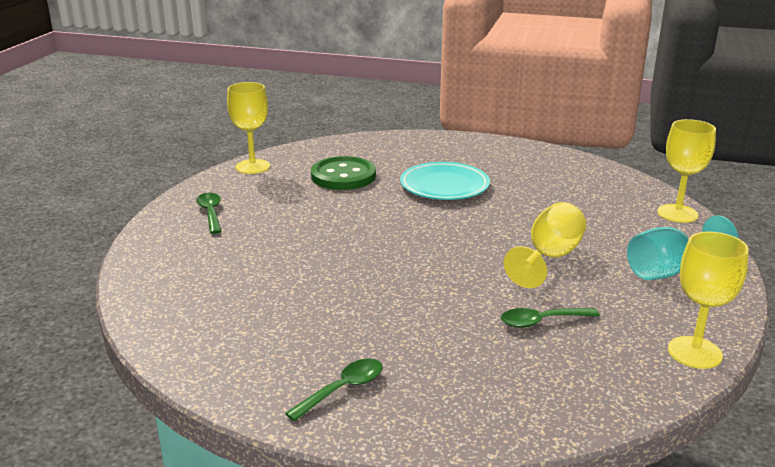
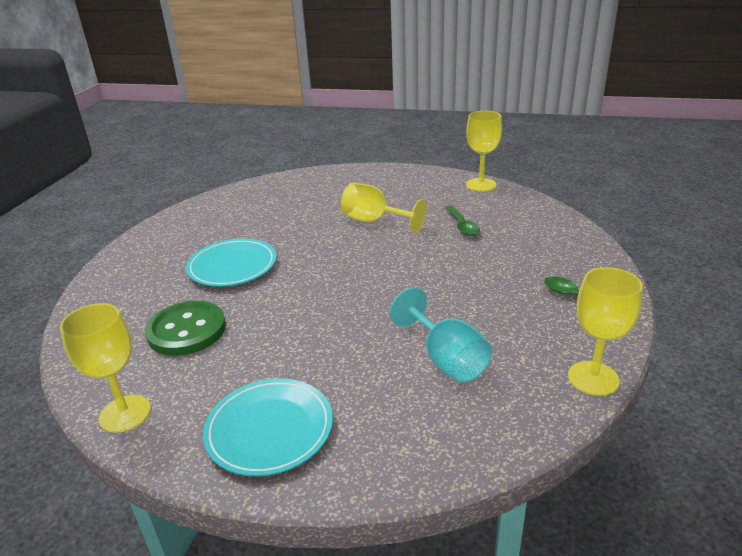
camera: 90 degrees left, 5 degrees up
(210, 213) = (269, 429): green spoon -> turquoise plate
(668, 270) = (388, 185): turquoise goblet -> turquoise goblet (446, 359)
(677, 213) = (306, 176): yellow goblet -> yellow goblet (593, 378)

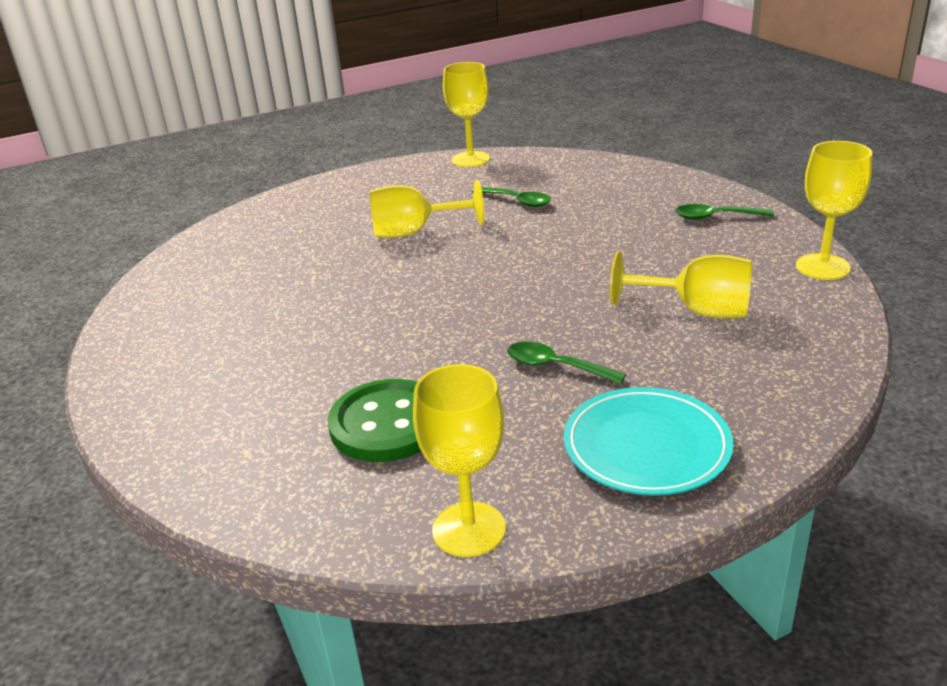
camera: 40 degrees left, 0 degrees up
(232, 266) = (320, 342): turquoise plate -> none
(308, 347) = (555, 366): none -> green spoon
(446, 359) = (696, 310): turquoise goblet -> yellow goblet

